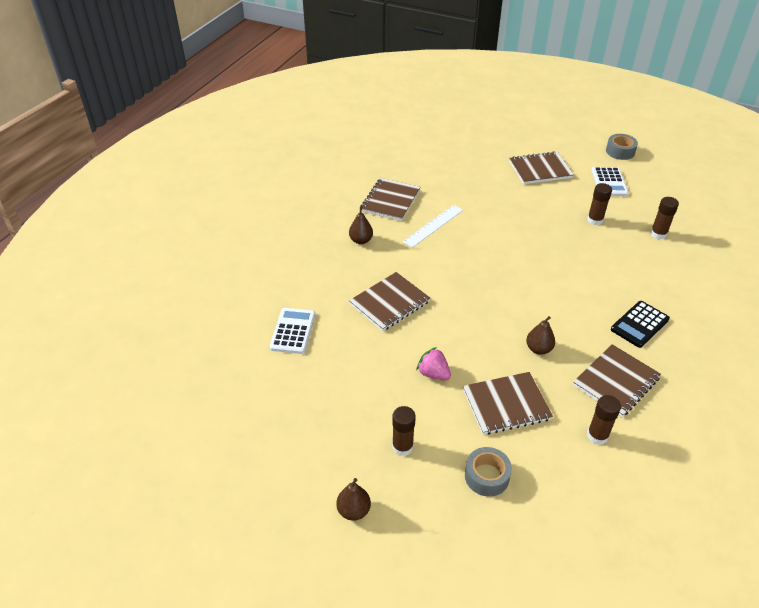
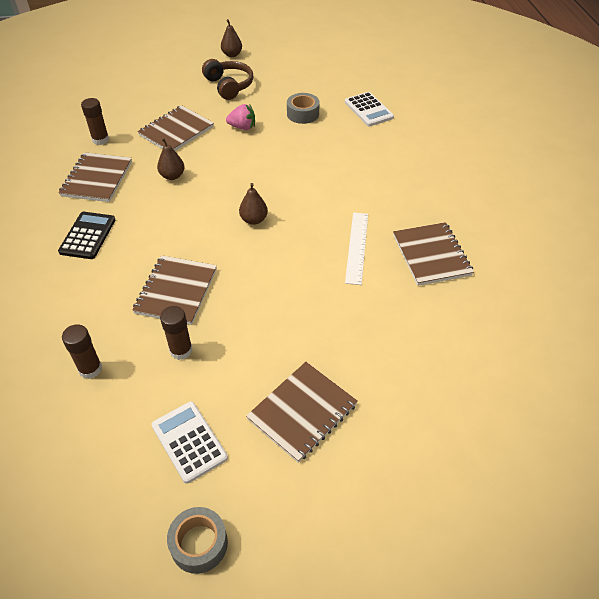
camera: 145 degrees right, 5 degrees up
(361, 240) = (406, 197): brown pear -> brown pear (254, 220)
(389, 303) = (321, 157): brown notebook -> brown notebook (176, 291)
(402, 447) = (229, 86): brown glue stick -> brown headphones
(486, 476) = (166, 93): grey tape -> grey tape (303, 114)

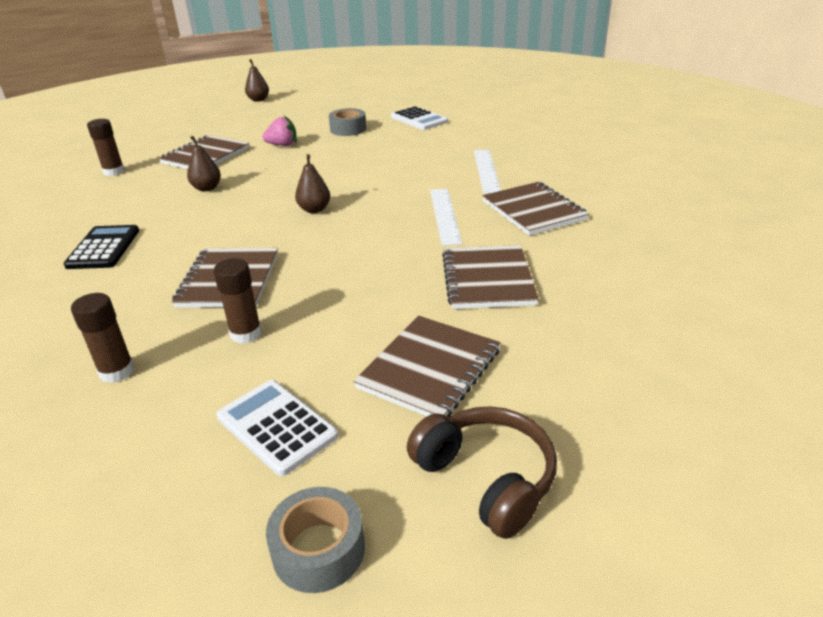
camera: 10 degrees left, 15 degrees down
(97, 179) = (112, 201): brown notebook -> brown notebook (488, 279)
(229, 86) = (260, 120): brown headphones -> brown headphones (486, 478)
(408, 195) = (486, 170): none -> white ruler

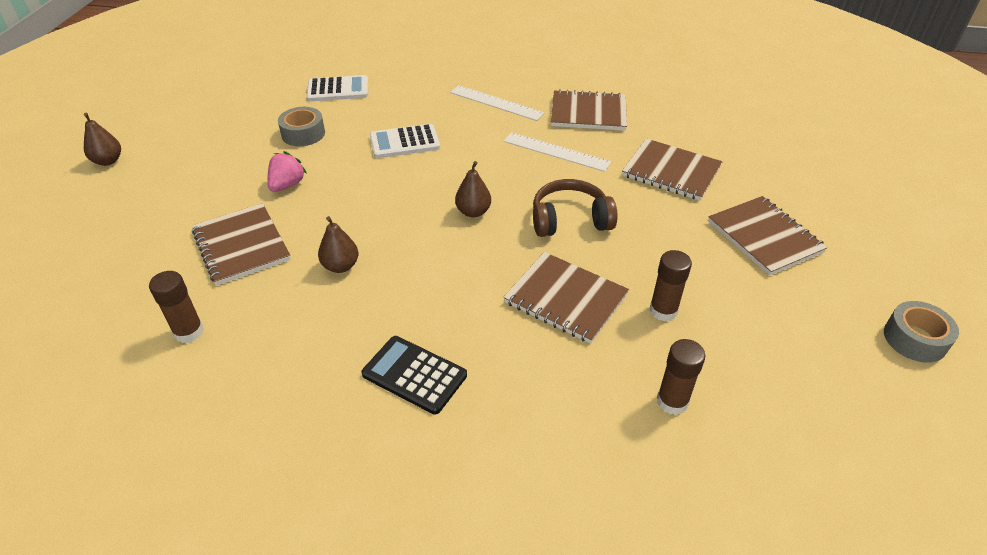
camera: 60 degrees left, 10 degrees up
(276, 427) = (793, 326): white calculator -> white calculator (404, 142)
(486, 478) = (879, 255): brown headphones -> brown headphones (570, 220)

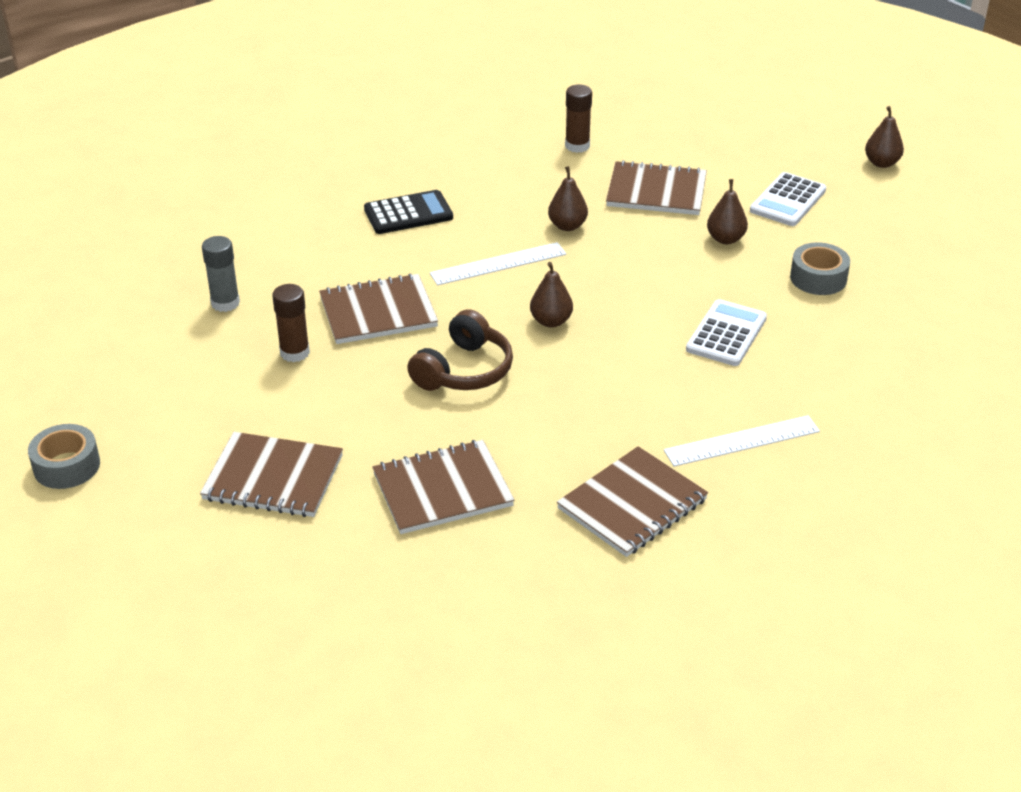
camera: 130 degrees right, 5 degrees down
(287, 185) = (725, 239): pink strawberry -> brown pear
(338, 89) = (905, 336): white calculator -> white calculator (788, 201)
(556, 152) = (583, 428): white ruler -> white ruler (498, 264)
(672, 401) = (225, 303): brown glue stick -> grey glue stick

